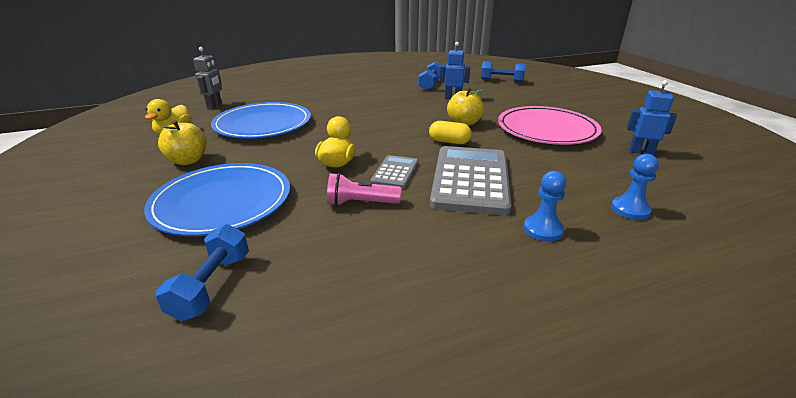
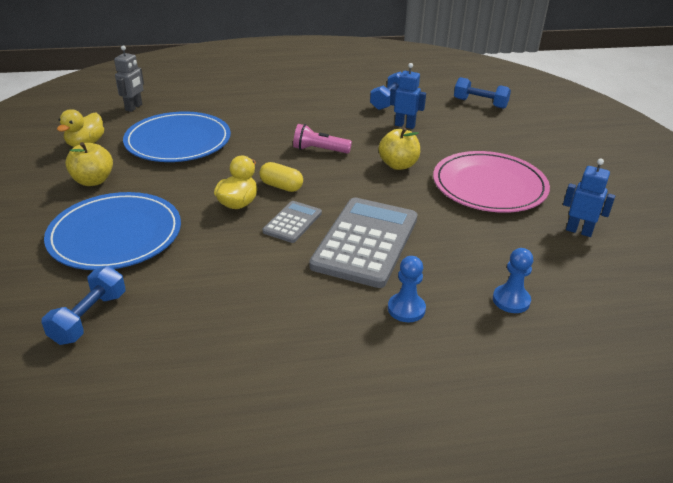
camera: 10 degrees right, 5 degrees up
(361, 203) = (244, 254): pink flashlight -> pink flashlight (319, 150)
(449, 142) = (368, 190): yellow capsule -> yellow capsule (281, 186)

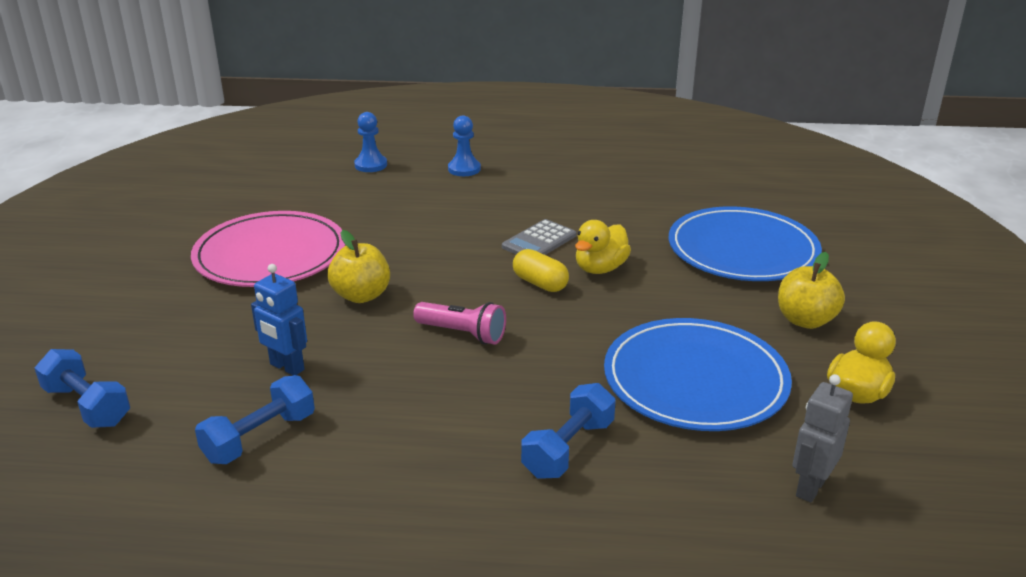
camera: 165 degrees left, 5 degrees down
(89, 318) = (737, 190): blue dumbbell -> blue dumbbell (568, 448)
(365, 242) = (468, 215): grey calculator -> none
(579, 231) = (236, 202): blue robot -> none

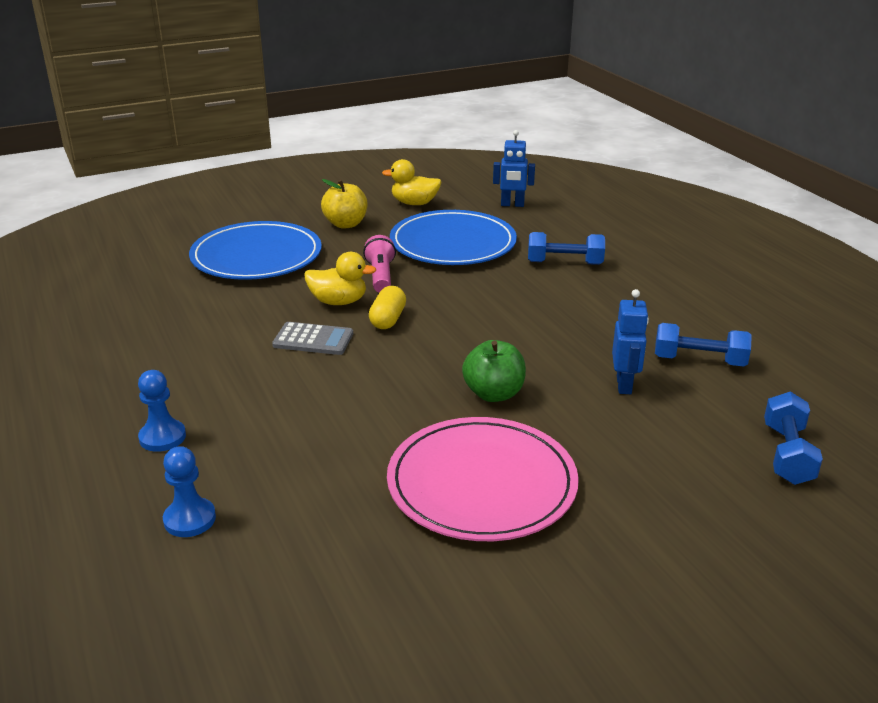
camera: 120 degrees left, 0 degrees up
(361, 295) = (493, 394): yellow apple -> green apple
(462, 334) = (494, 329): pink flashlight -> pink flashlight (381, 276)
(810, 487) = (512, 205): grey robot -> blue robot

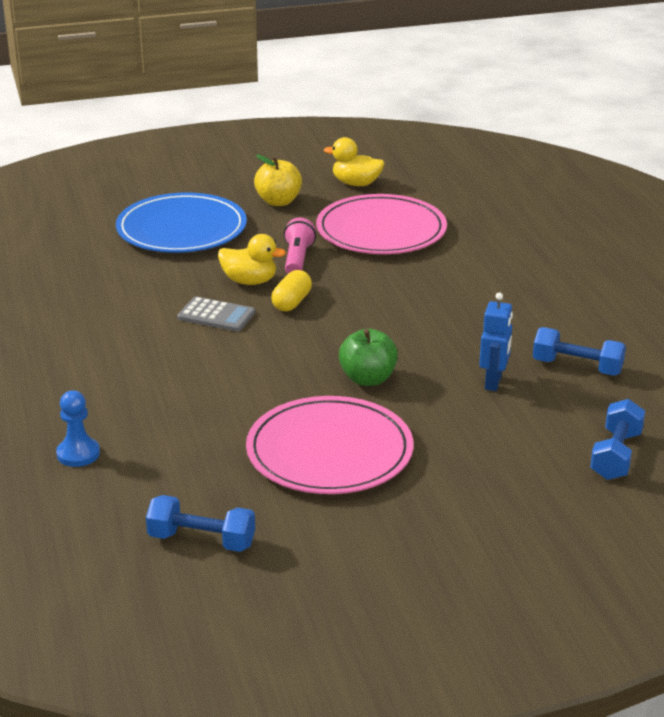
camera: 10 degrees right, 0 degrees up
(162, 437) = (66, 388): blue pawn -> none
(453, 243) = (381, 230): blue plate -> pink plate
(512, 205) = (459, 193): blue robot -> none
(564, 263) = (488, 260): blue dumbbell -> blue dumbbell (201, 541)

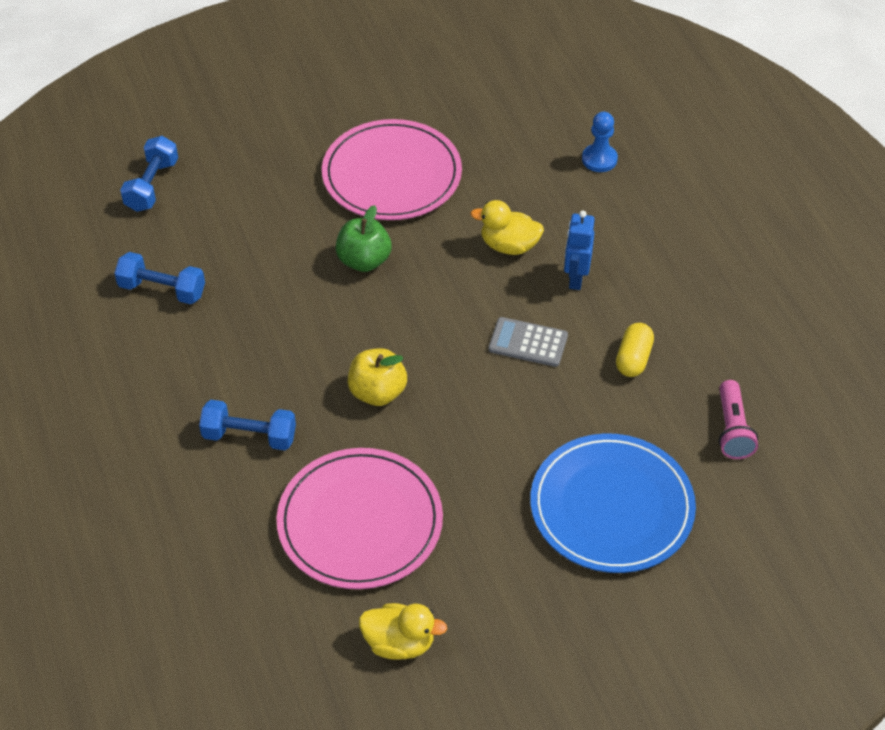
camera: 175 degrees right, 20 degrees up
(201, 541) = (477, 89): blue dumbbell -> blue dumbbell (249, 436)
(249, 281) = (505, 404): yellow duck -> yellow duck (509, 246)
(278, 201) = (501, 584): yellow apple -> yellow apple (377, 392)
(291, 302) = (452, 370): yellow capsule -> yellow capsule (633, 359)
(297, 259) = (456, 451): pink flashlight -> pink flashlight (732, 429)
(493, 382) = (245, 264): blue robot -> blue robot (575, 279)

